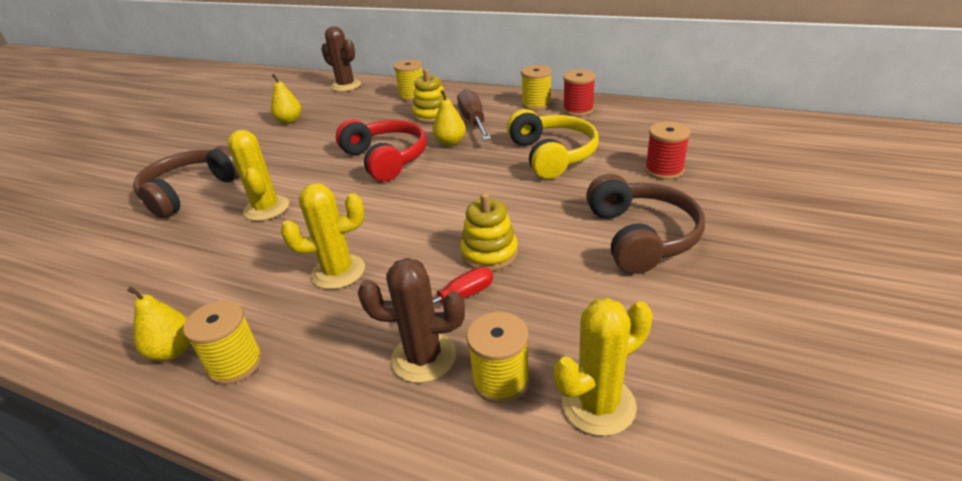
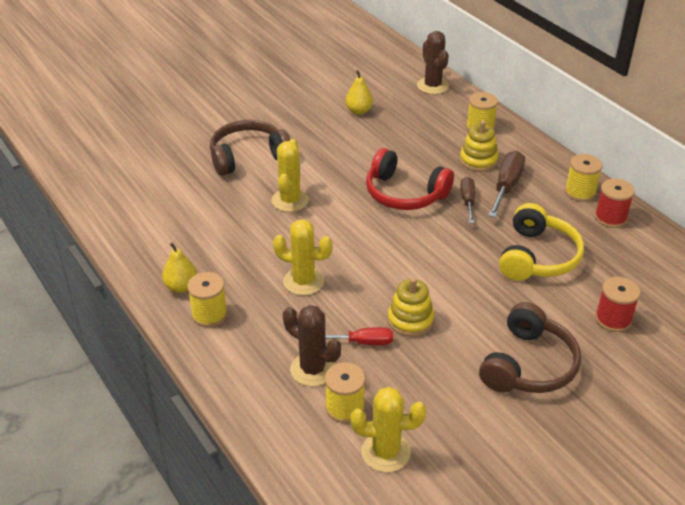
camera: 30 degrees right, 5 degrees up
(386, 159) = (404, 194): red headphones -> red headphones turned 120 degrees clockwise
(450, 142) = (467, 201): yellow pear -> brown screwdriver

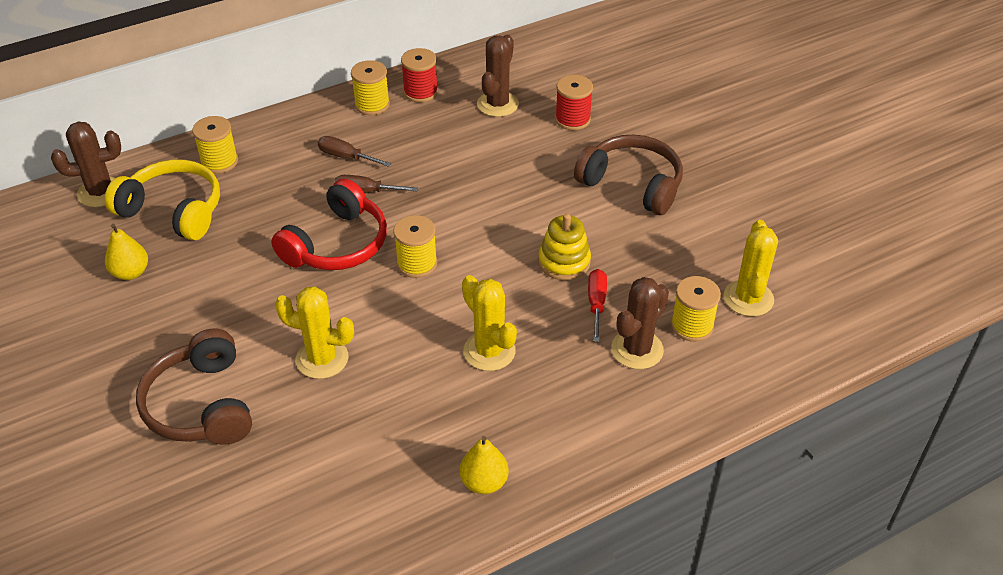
camera: 85 degrees left, 5 degrees up
(209, 314) = (540, 449): yellow spool -> yellow spool (417, 263)
(303, 281) = (489, 351): yellow cactus -> yellow cactus turned 60 degrees counterclockwise
(478, 160) = (288, 172): yellow stacking toy -> none
(506, 186) = (346, 157): brown screwdriver -> brown screwdriver, size x0.64
(537, 257) = (474, 153): yellow headphones -> yellow headphones (173, 210)
(614, 267) = (497, 104): none -> brown cactus

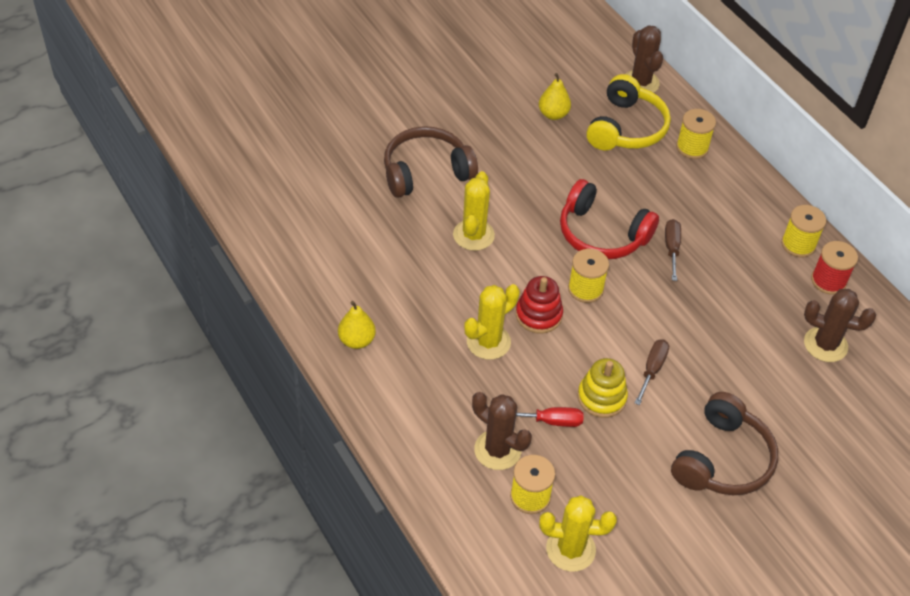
camera: 85 degrees right, 5 degrees up
(346, 157) = (716, 231): brown screwdriver -> brown screwdriver (652, 370)
(452, 305) = (538, 315): none -> red stacking toy
(572, 119) = (817, 410): red spool -> none

